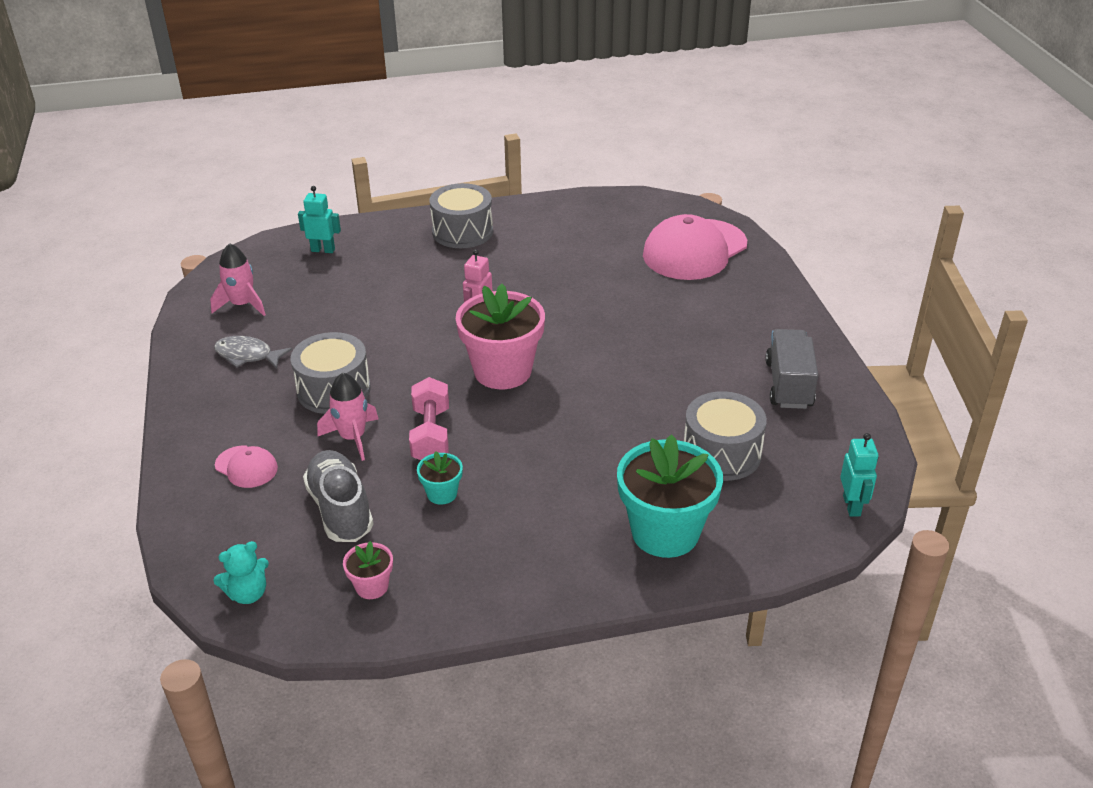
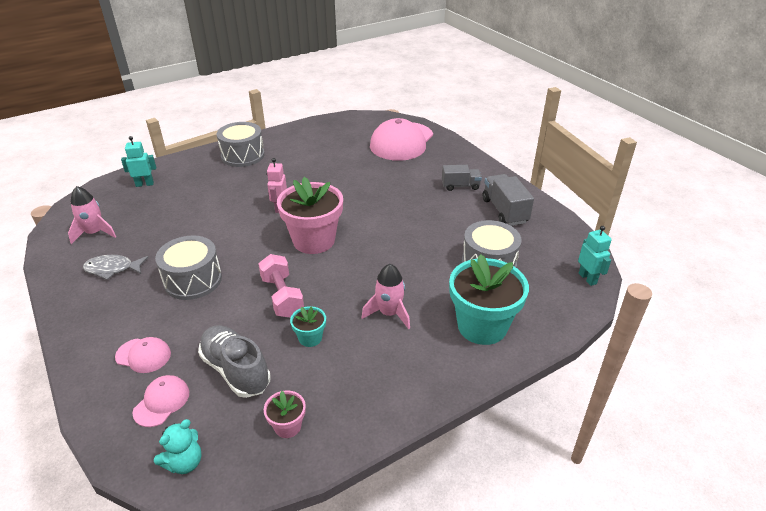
camera: 20 degrees left, 0 degrees up
(247, 524) = (162, 402): none -> pink cap
(352, 438) = (222, 312): pink rocket -> pink rocket (389, 313)
(744, 334) = (460, 186): none -> grey truck

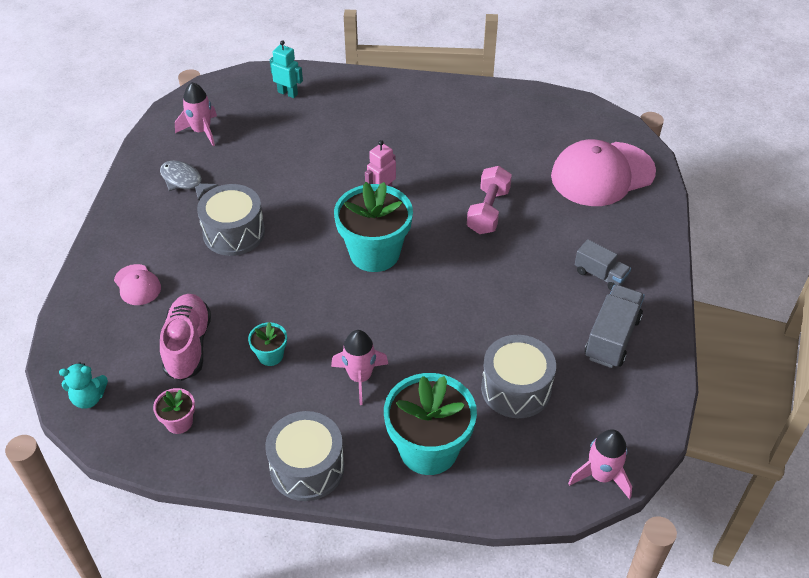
camera: 40 degrees right, 10 degrees up
(162, 402) = (115, 336): pink cap -> none
(236, 370) = (188, 346): grey shoe -> pink shoe
(243, 155) = (410, 103): grey drum -> grey drum (307, 467)
(282, 296) = (288, 298): pink dumbbell -> pink dumbbell (488, 211)
(314, 240) = (374, 253): pink flower pot -> turquoise flower pot
(587, 278) = (601, 476): turquoise robot -> pink rocket

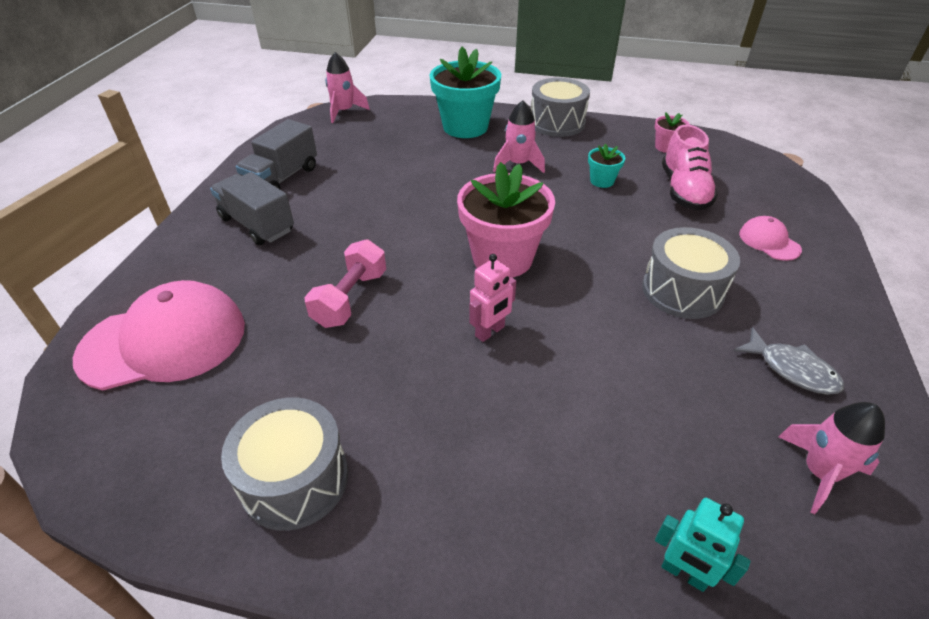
camera: 175 degrees left, 5 degrees down
(89, 398) = (753, 163): turquoise teddy bear -> none
(374, 253) = (502, 258): turquoise flower pot -> pink flower pot
(516, 388) = (385, 152): grey drum -> grey drum (295, 479)
(600, 275) = (257, 224): grey truck -> grey truck, size x1.53

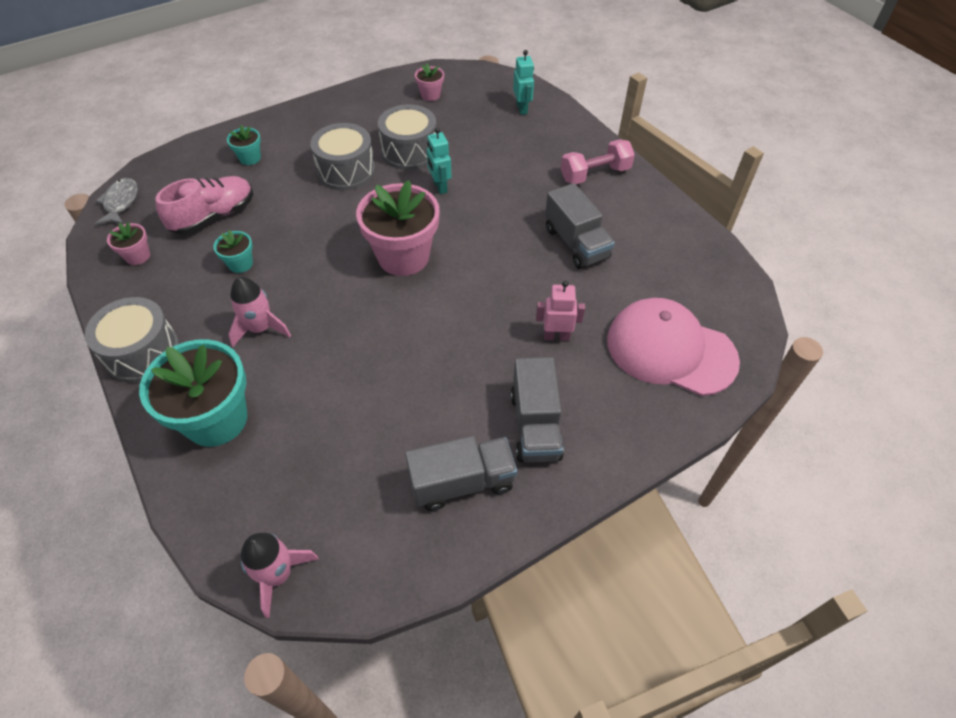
camera: 135 degrees left, 10 degrees up
(295, 479) = (640, 222): grey drum -> grey drum (409, 151)
(350, 298) = (528, 297): pink dumbbell -> pink dumbbell (595, 174)
(354, 385) = (576, 243): none -> grey truck
(490, 332) = (474, 221): pink robot -> pink robot (556, 336)
(577, 342) = (440, 187): none -> turquoise robot
(769, 241) = (250, 158): pink cap -> turquoise flower pot
(792, 369) = (372, 117): grey fish -> grey fish (121, 203)
(819, 472) = (430, 95): pink rocket -> pink flower pot

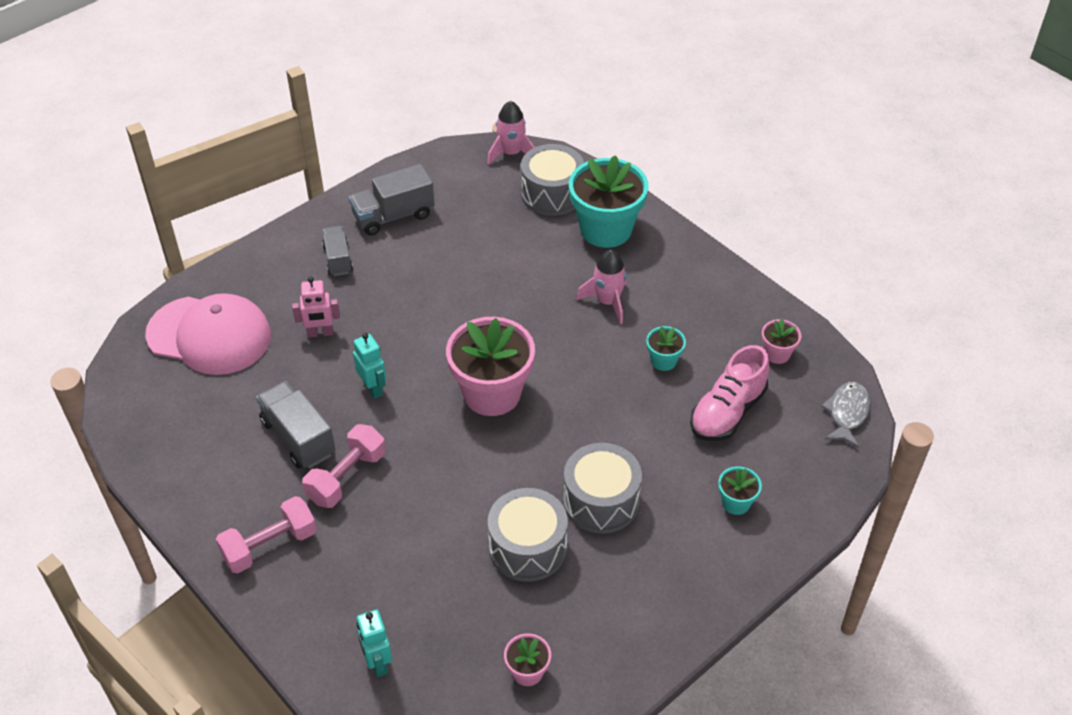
camera: 170 degrees right, 5 degrees down
(121, 203) = (847, 413): grey fish -> grey fish turned 150 degrees counterclockwise
(143, 353) = (702, 268): grey drum -> grey drum (552, 194)
(440, 187) = (473, 494): turquoise robot -> turquoise robot (373, 388)
(535, 425) = (338, 259): grey truck -> grey truck, size x0.65
(536, 210) = (346, 477): none -> pink dumbbell

